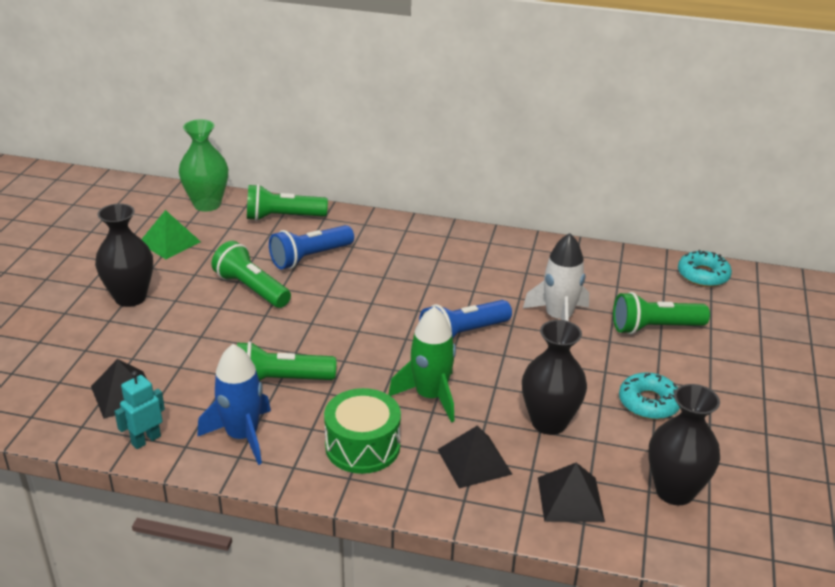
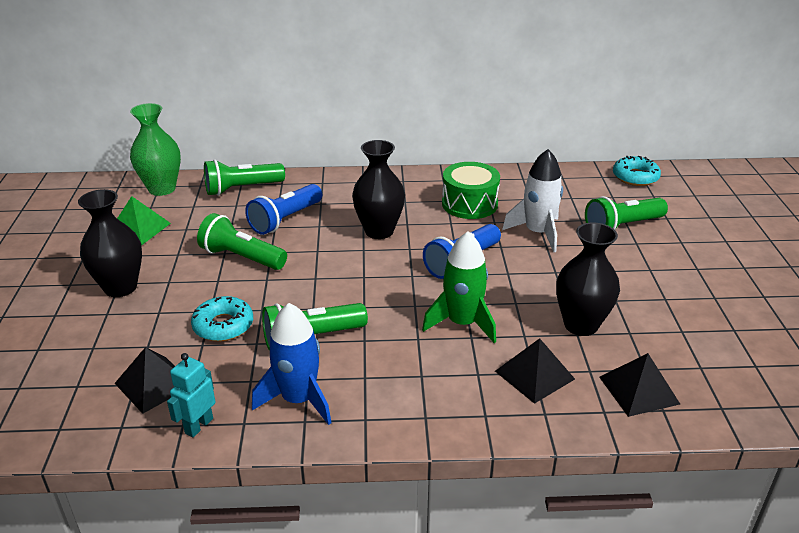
camera: 15 degrees left, 0 degrees up
(362, 446) = (423, 383): green drum -> green drum (469, 204)
(649, 403) = (655, 290): turquoise donut -> turquoise donut (223, 326)
(674, 491) = (722, 362): black vase -> black vase (379, 231)

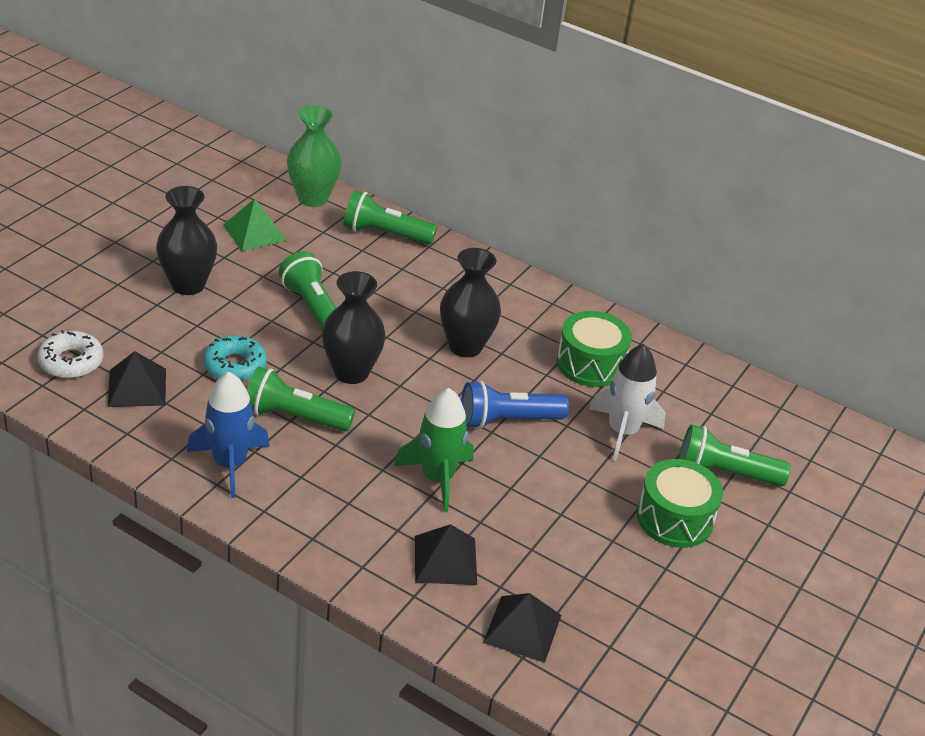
camera: 30 degrees right, 5 degrees up
(70, 395) = (71, 362): none -> white donut
(198, 426) = (137, 440): turquoise robot -> none
(285, 219) = (391, 289): blue flashlight -> none
(581, 325) = (546, 543): black vase -> black vase (351, 372)
(631, 266) = (674, 518): none -> green drum
(635, 177) = (819, 428): turquoise donut -> none

